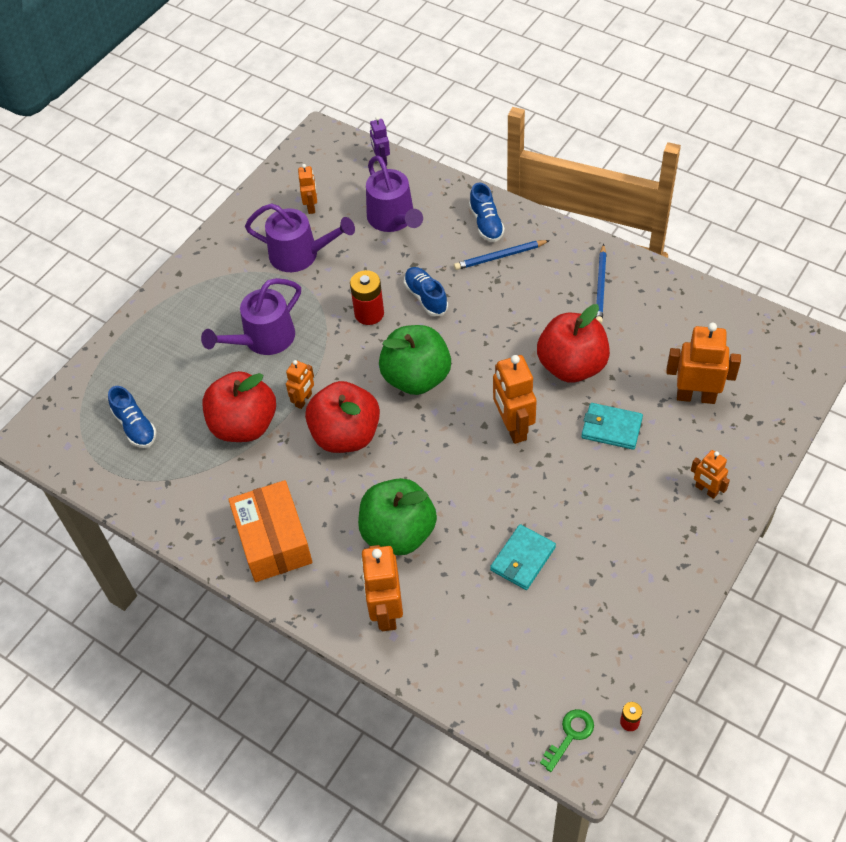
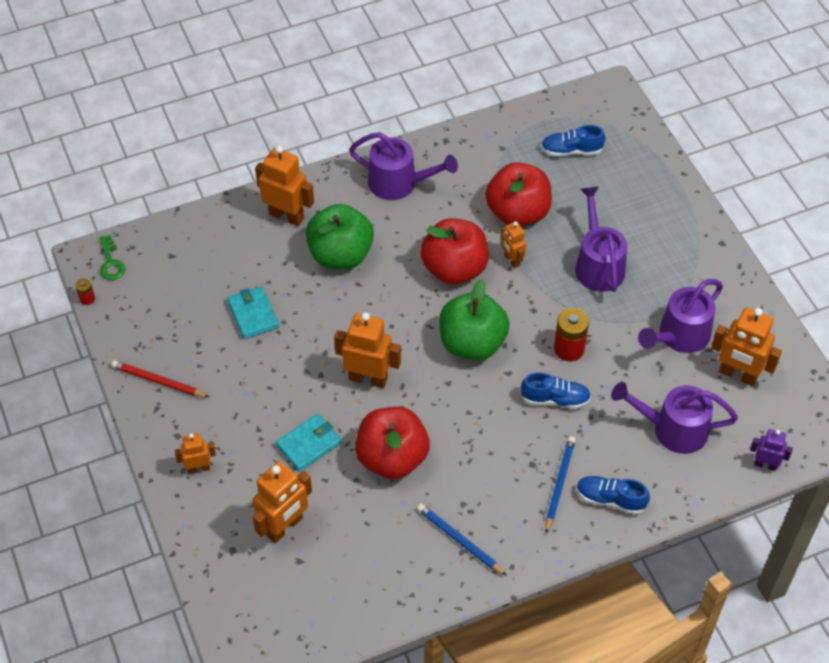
camera: 120 degrees right, 0 degrees up
(273, 541) = (399, 183): orange box -> purple watering can
(311, 207) = (738, 375): orange robot -> orange robot, size x1.76
(657, 584) = (158, 381): none -> red pencil

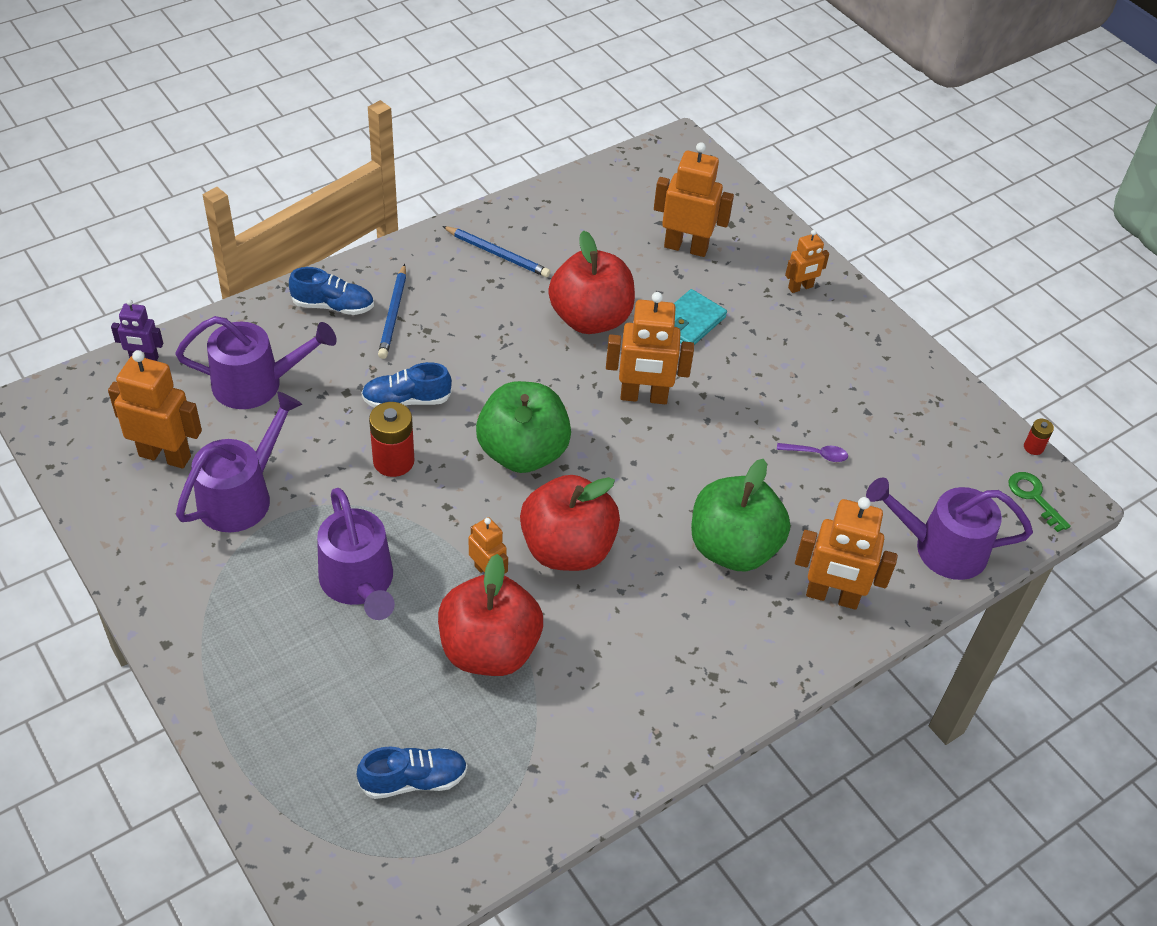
camera: 165 degrees right, 5 degrees down
(158, 381) = (891, 365): red pencil -> none
(253, 314) = (816, 454): turquoise wallet -> purple spoon
(284, 527) = (686, 247): orange robot -> orange robot turned 75 degrees clockwise
(399, 183) = (684, 675): purple watering can -> purple watering can (941, 548)

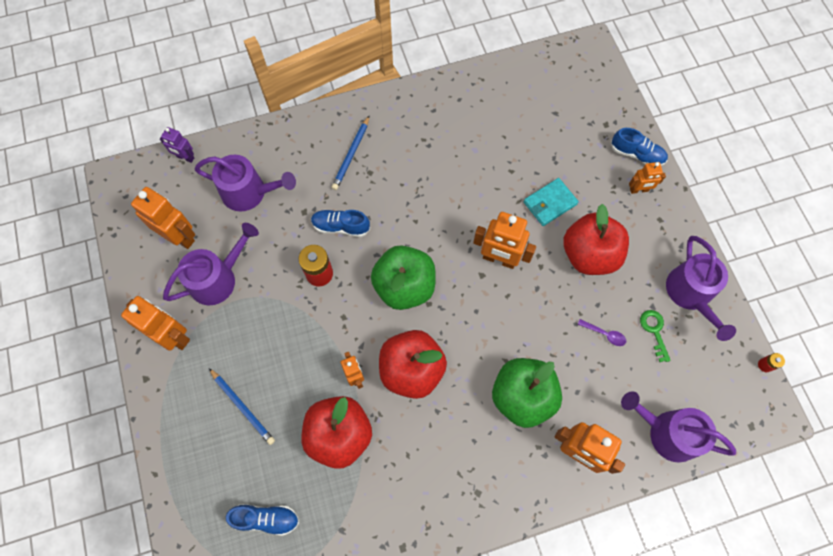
camera: 20 degrees right, 20 degrees up
(333, 306) = (314, 140): blue shoe -> blue shoe (636, 154)
(359, 583) = (272, 363): purple watering can -> purple watering can (691, 294)
(497, 254) = (434, 118): blue pencil -> blue pencil (242, 407)
(590, 319) = (482, 186): red apple -> red apple (589, 254)
(686, 247) = (567, 138): orange robot -> orange robot (173, 336)
(1033, 497) = (750, 407): green key -> green key (654, 331)

